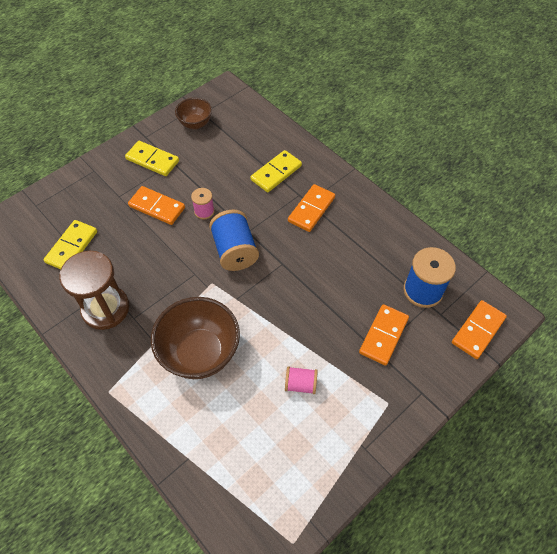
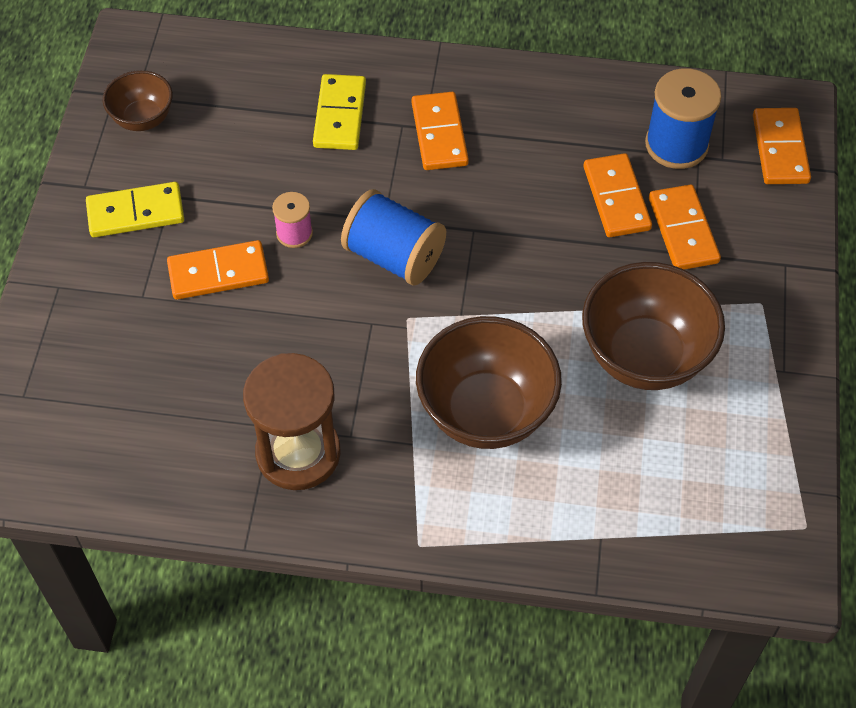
camera: 40 degrees left, 0 degrees up
(72, 247) = (153, 411): yellow domino -> none
(300, 384) = (644, 356): pink spool -> brown bowl
(365, 296) = (616, 198): none -> orange domino

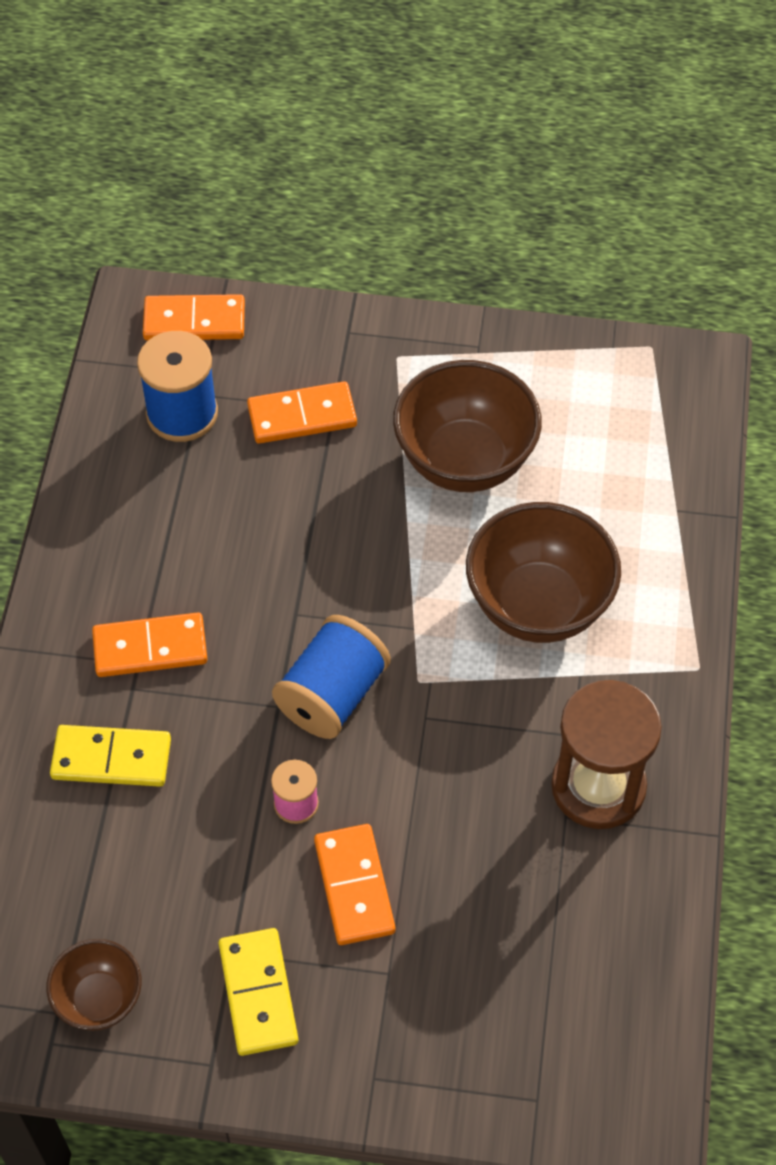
camera: 90 degrees left, 0 degrees up
(616, 198) = (256, 474): orange domino -> none

